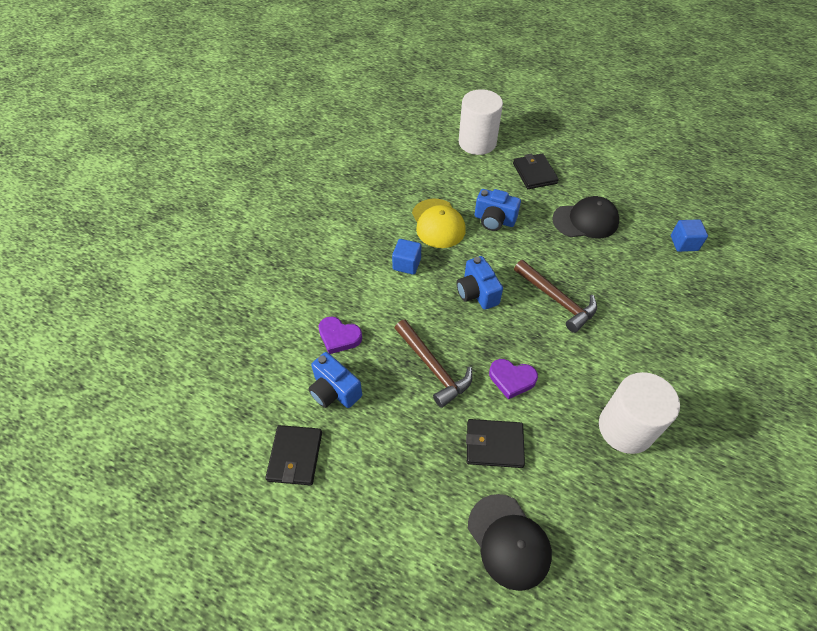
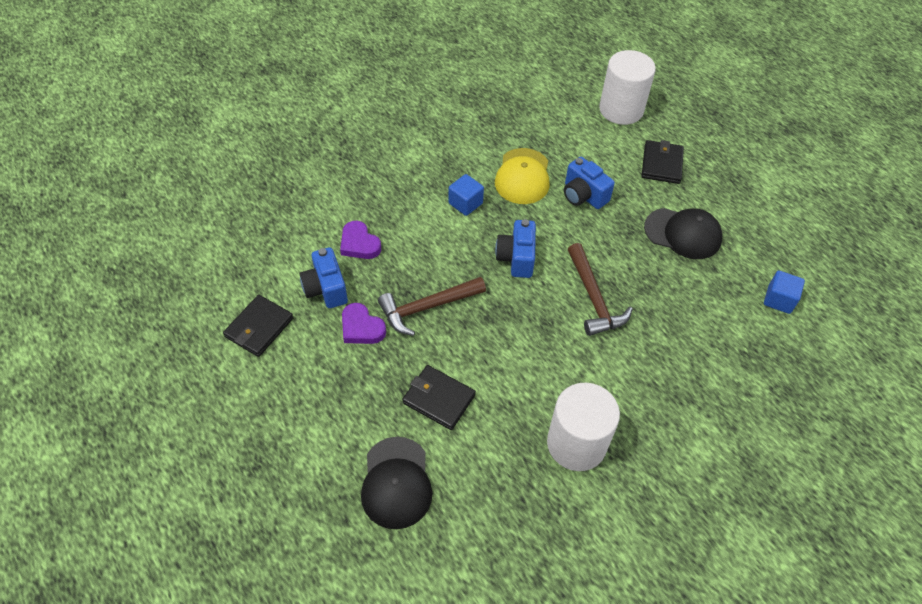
camera: 25 degrees right, 0 degrees up
(433, 367) = (427, 307): brown hammer -> brown hammer turned 75 degrees clockwise
(511, 379) = (495, 350): purple heart -> purple heart (361, 327)

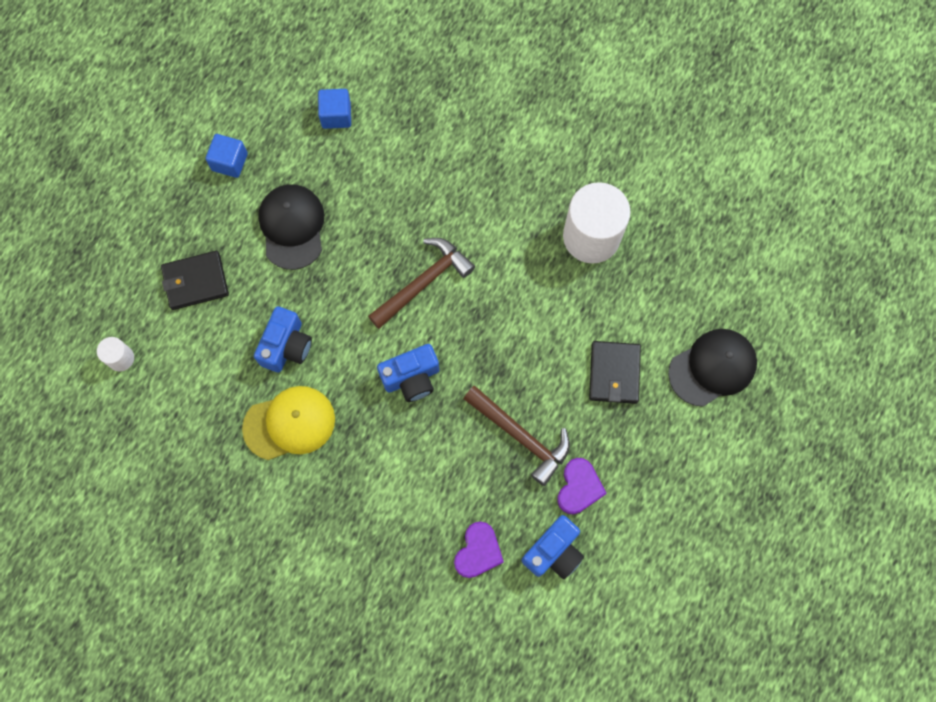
camera: 115 degrees left, 20 degrees up
(259, 327) = (635, 590): black wallet -> none
(465, 203) = (362, 467): blue cube -> blue cube (230, 162)
(621, 109) = (121, 358): white cylinder -> white cylinder, size x0.46

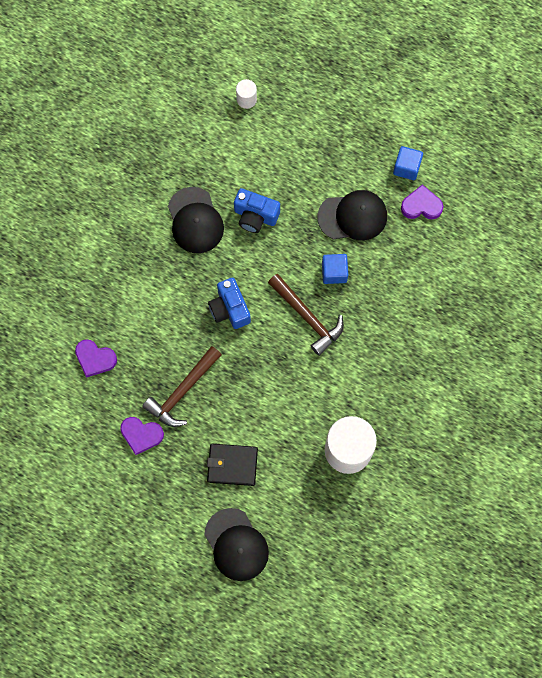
camera: 90 degrees right, 0 degrees up
(195, 281) = (307, 148): black wallet -> none
(281, 146) = (421, 205): none -> purple heart
(289, 423) = (195, 220): yellow cap -> black cap
(336, 115) = (450, 247): blue cube -> blue cube (334, 272)
(553, 552) = (93, 415): blue camera -> none

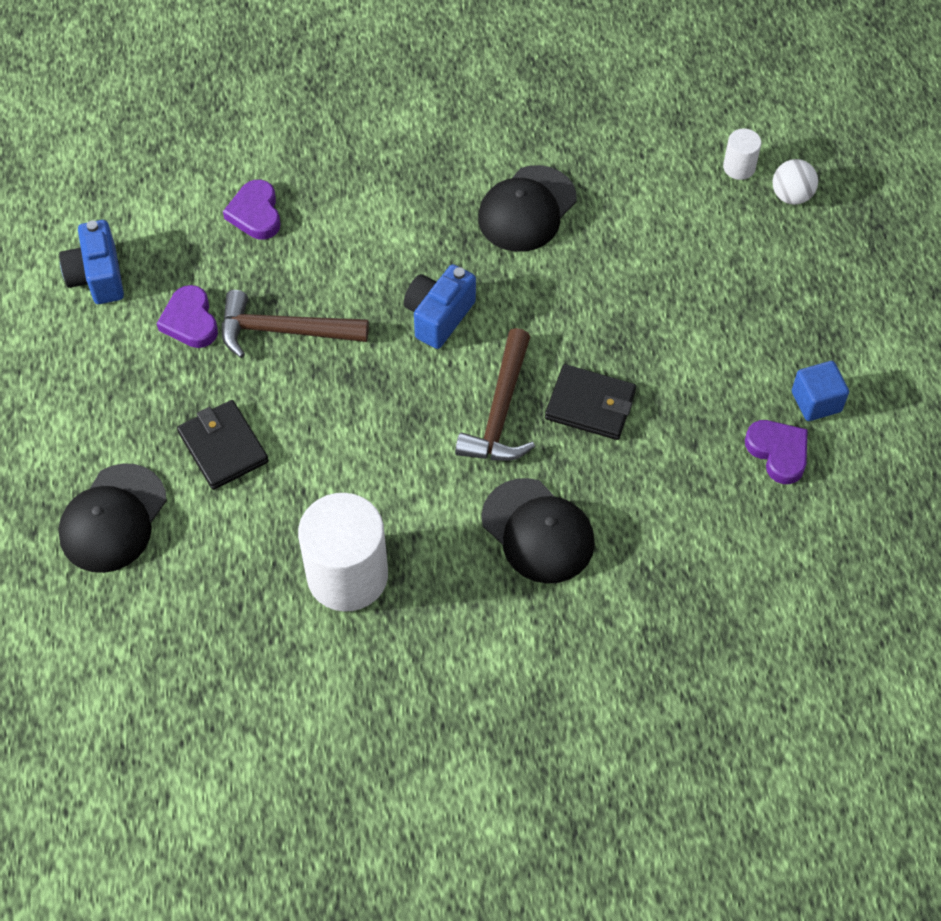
camera: 55 degrees right, 15 degrees down
(255, 216) = (590, 269): blue camera -> blue camera (97, 277)
(282, 88) = (791, 196): none -> white ball
(334, 272) = (590, 405): blue cube -> black wallet
(352, 216) = (688, 379): black cap -> black cap (538, 531)

